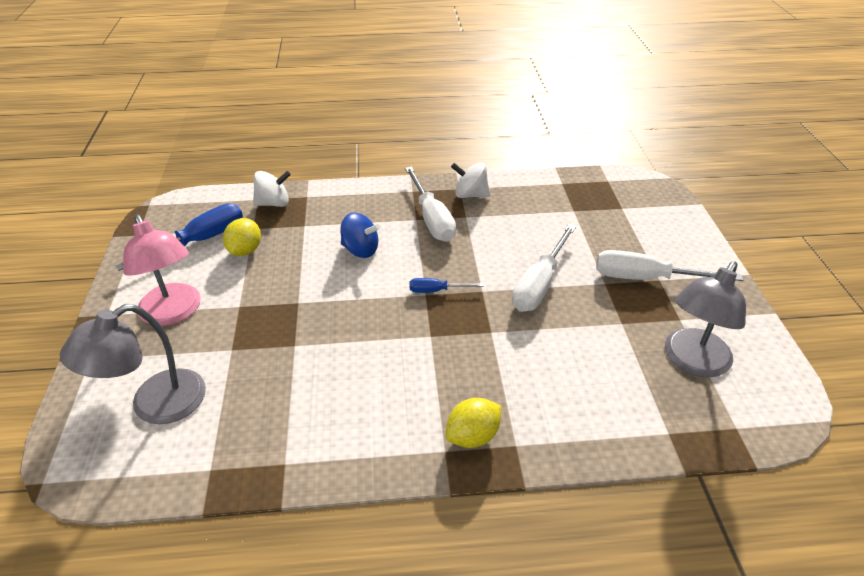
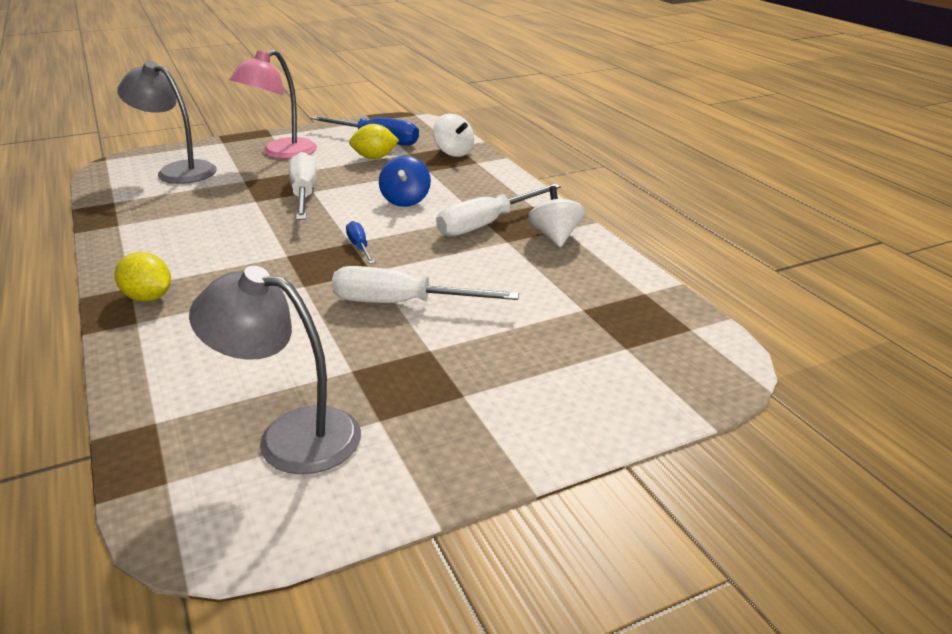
camera: 70 degrees right, 10 degrees down
(646, 278) = (459, 383): white screwdriver -> white screwdriver (304, 194)

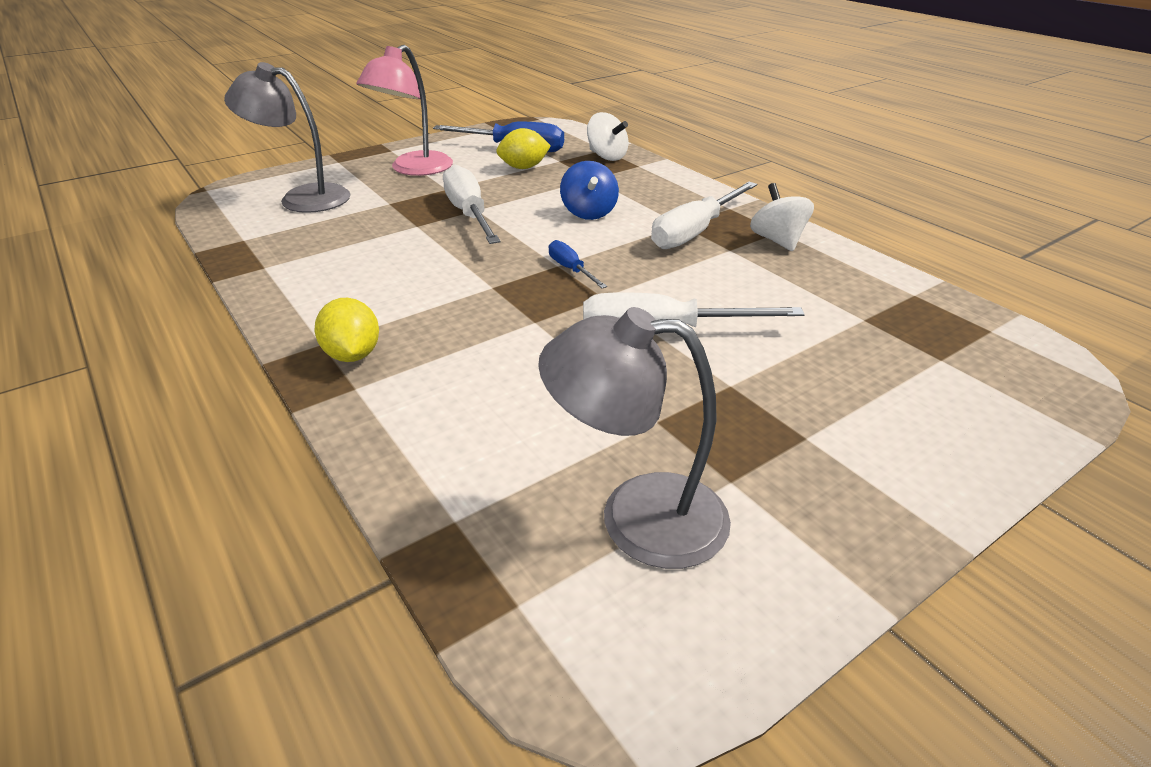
camera: 10 degrees left, 5 degrees up
(148, 297) = (353, 355): yellow lemon -> yellow lemon turned 45 degrees clockwise

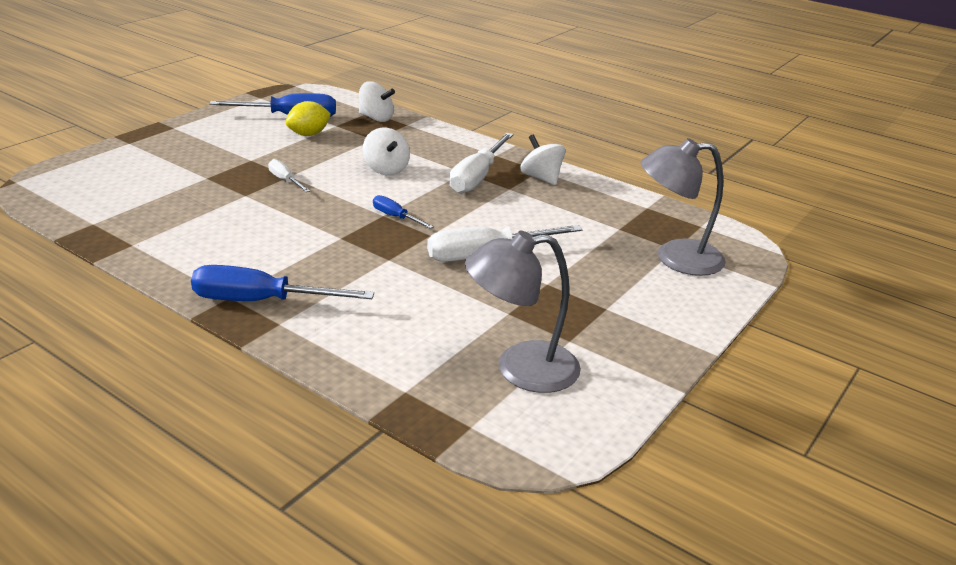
camera: 20 degrees left, 5 degrees down
(303, 198) = (120, 180): grey lamp -> grey lamp (675, 258)
(353, 355) = (261, 301): yellow lemon -> blue screwdriver
(414, 169) = (208, 144): pink lamp -> none
(469, 214) = (285, 180): white screwdriver -> white screwdriver, size x0.52
(589, 212) = (386, 169): blue spinning top -> white spinning top

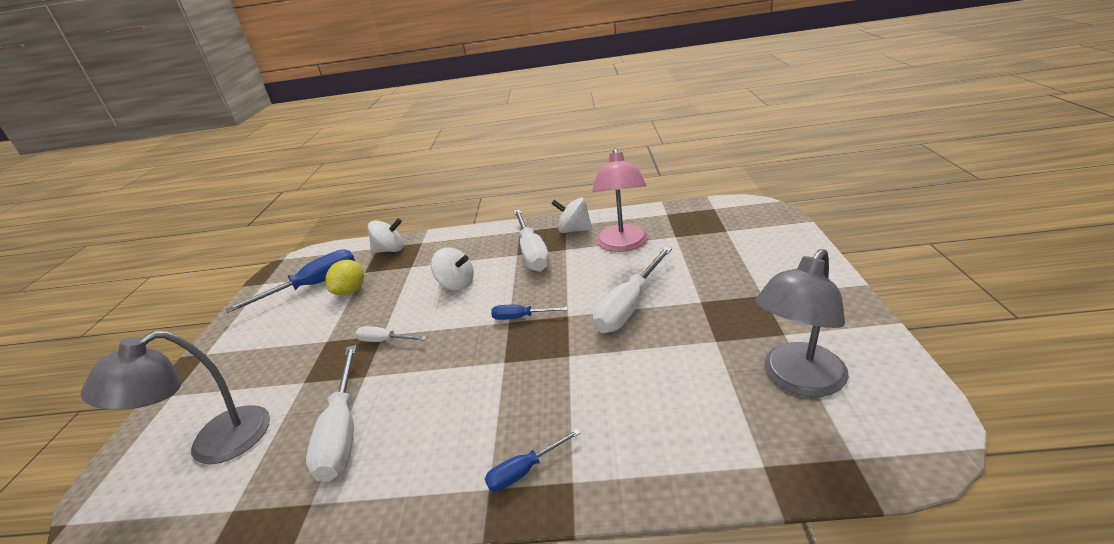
camera: 30 degrees left, 0 degrees up
(193, 219) = (342, 431): none -> white screwdriver
(261, 301) = (524, 471): blue screwdriver -> blue screwdriver, size x0.52
(561, 210) = (622, 245): none -> pink lamp
(675, 258) = (737, 236): grey lamp -> grey lamp (214, 444)

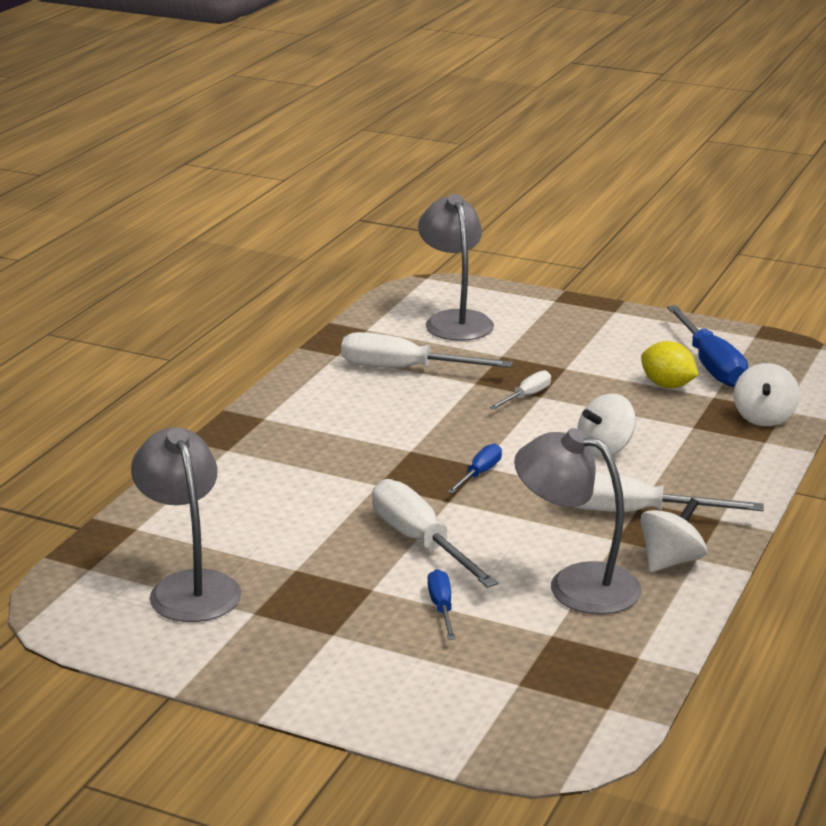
camera: 110 degrees right, 5 degrees down
(524, 471) = (262, 434): blue screwdriver -> blue screwdriver (441, 607)
(622, 245) = (576, 584): pink lamp -> grey lamp

